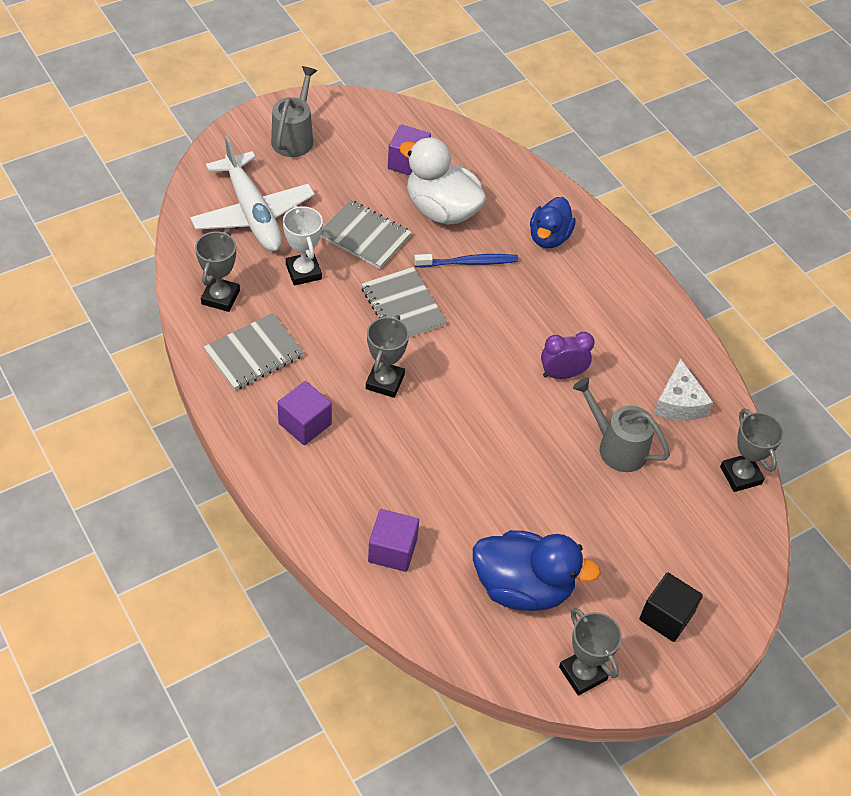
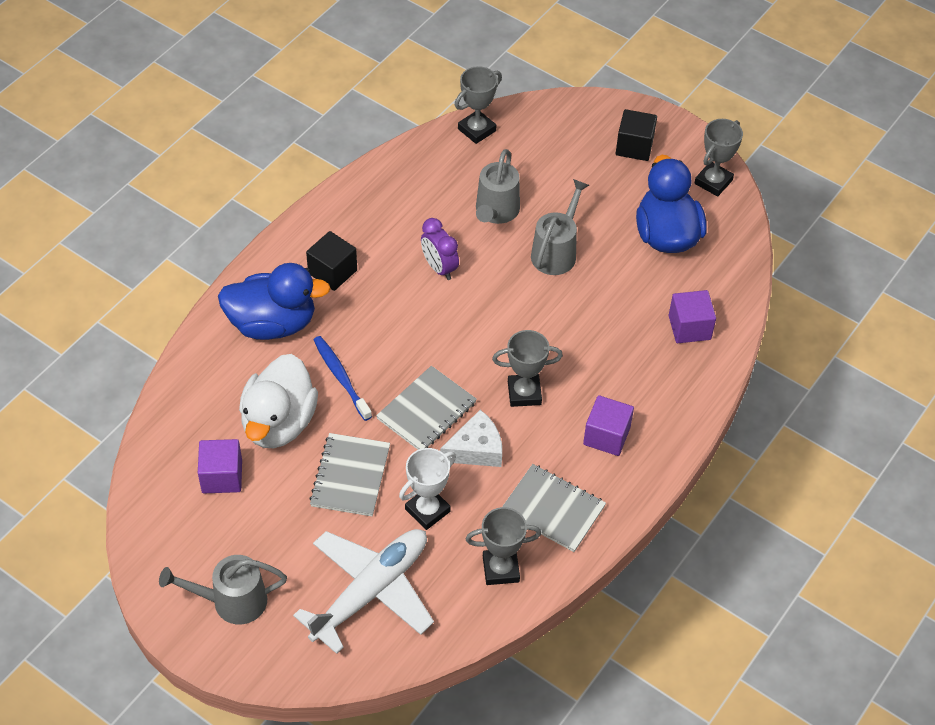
camera: 110 degrees left, 0 degrees up
(542, 476) = (556, 252): none -> grey watering can
(549, 237) = (272, 324): blue duck -> blue duck, size x1.53
(591, 295) = (332, 272): none -> black cube
(679, 403) = (424, 183): white cheese -> white cheese (476, 449)

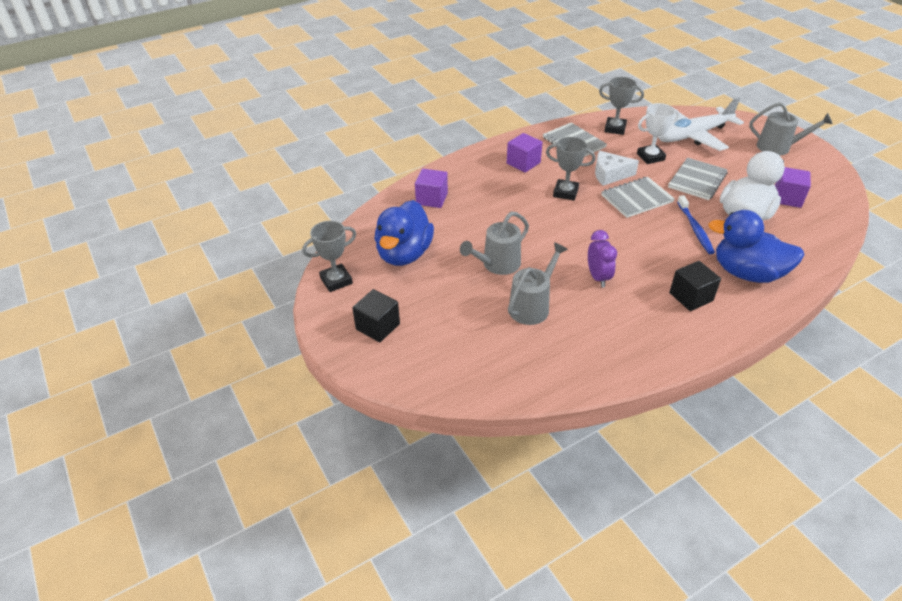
camera: 155 degrees left, 10 degrees down
(476, 130) = (515, 385): grey trophy -> none

